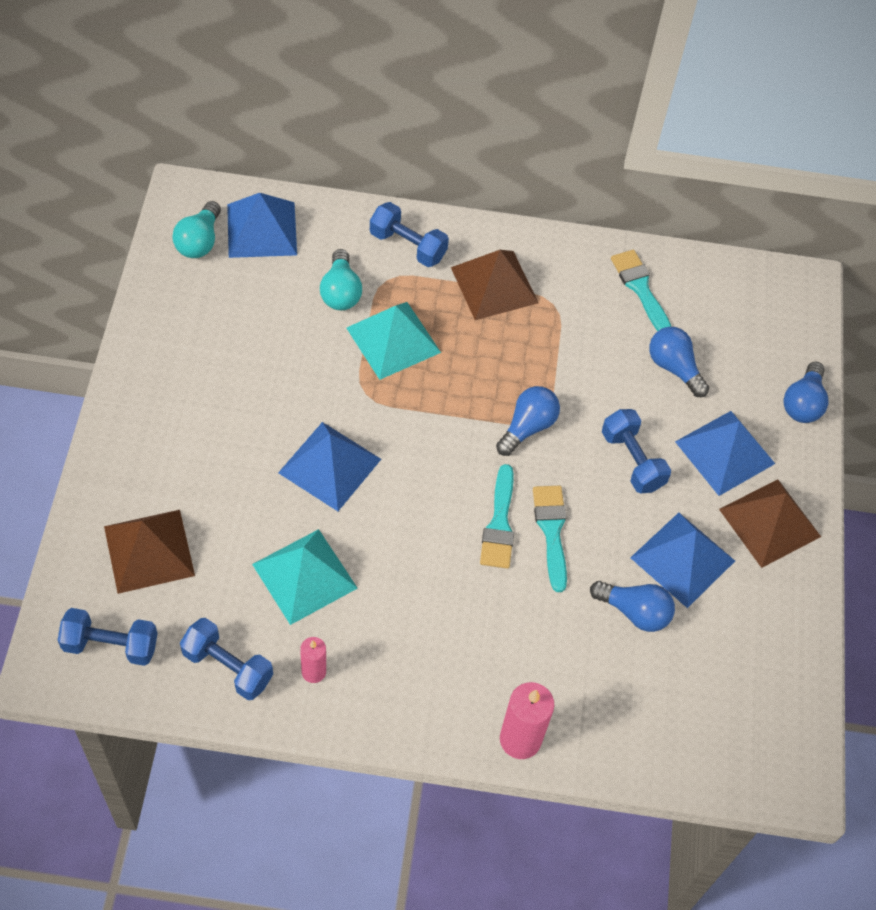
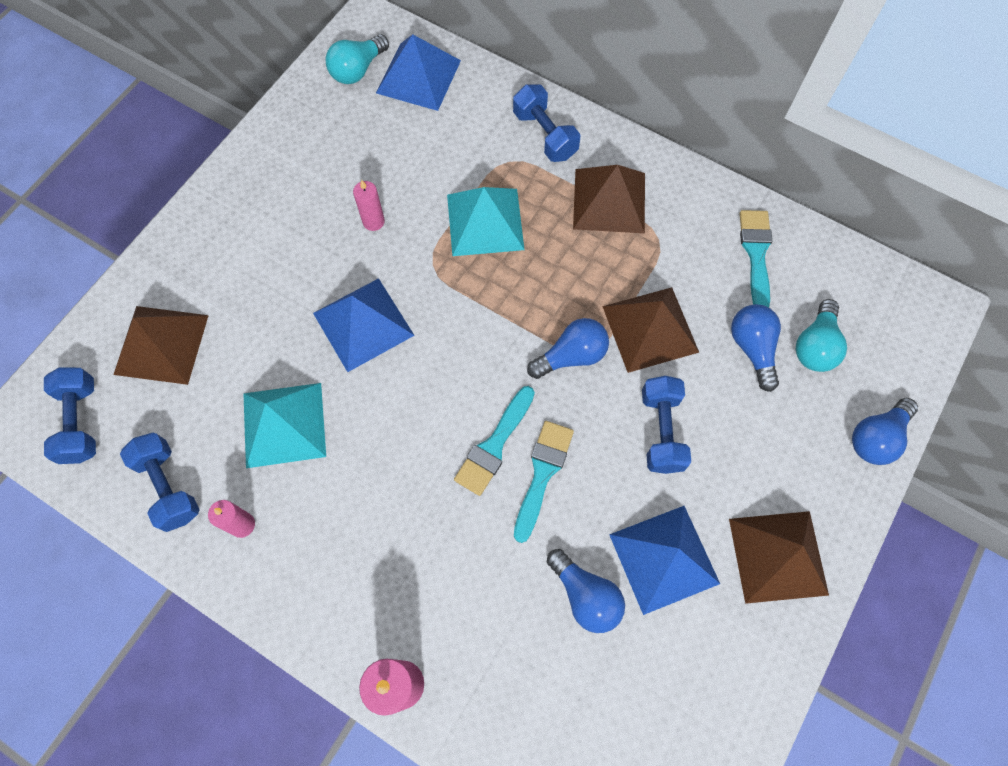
camera: 30 degrees right, 10 degrees up
(110, 645) = (81, 422): blue dumbbell -> blue dumbbell turned 45 degrees clockwise
(290, 374) = (373, 221): none -> pink candle
(340, 292) = (459, 158): turquoise light bulb -> turquoise light bulb (815, 346)
(582, 381) = (650, 329): none -> brown pyramid
(725, 452) = (764, 459): blue pyramid -> none

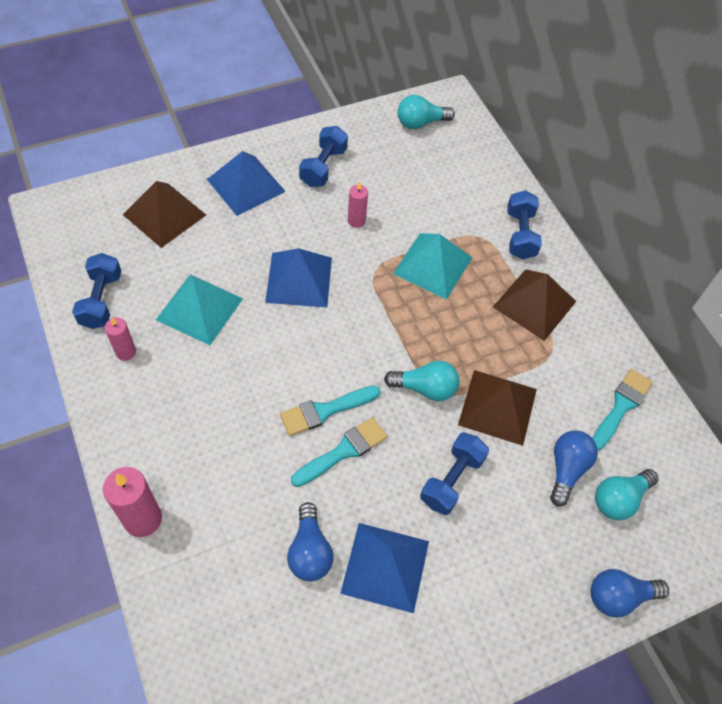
camera: 30 degrees right, 10 degrees down
(81, 422) = (82, 230): blue dumbbell -> blue dumbbell (323, 167)
(418, 76) = (459, 149): blue pyramid -> blue pyramid (246, 185)
(571, 356) = (425, 388): blue light bulb -> turquoise light bulb
(778, 556) = (473, 625): brown pyramid -> none

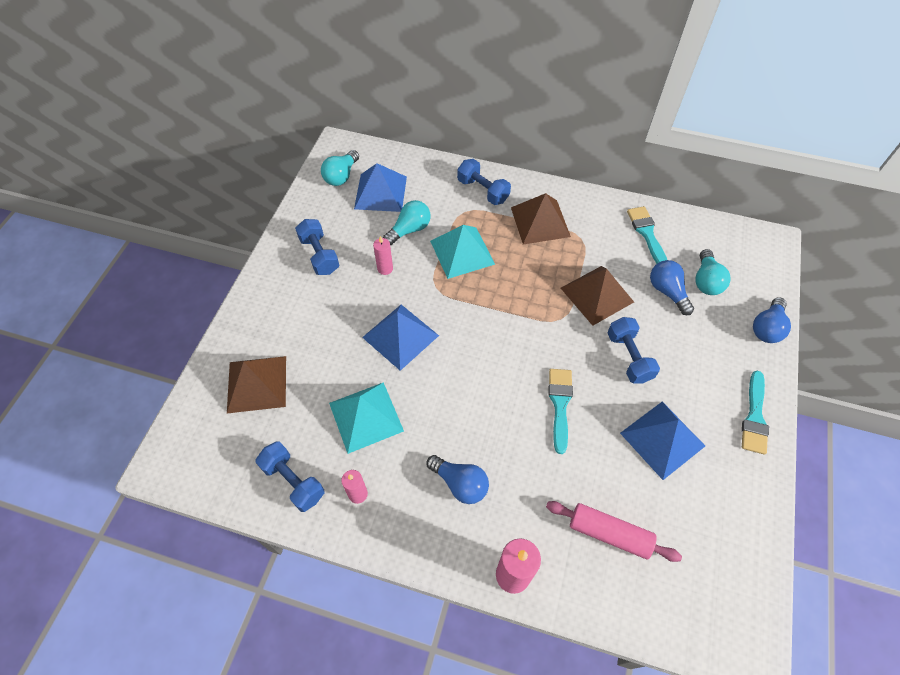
camera: 45 degrees left, 0 degrees up
(245, 577) = (609, 533): none -> pink rolling pin
(246, 185) = (285, 312): blue pyramid -> blue pyramid (380, 192)
(309, 551) = (619, 478): blue light bulb -> blue light bulb (460, 483)
(325, 411) = (520, 394): turquoise brush -> turquoise brush (754, 417)
(425, 388) = (551, 324): turquoise light bulb -> turquoise light bulb (409, 230)

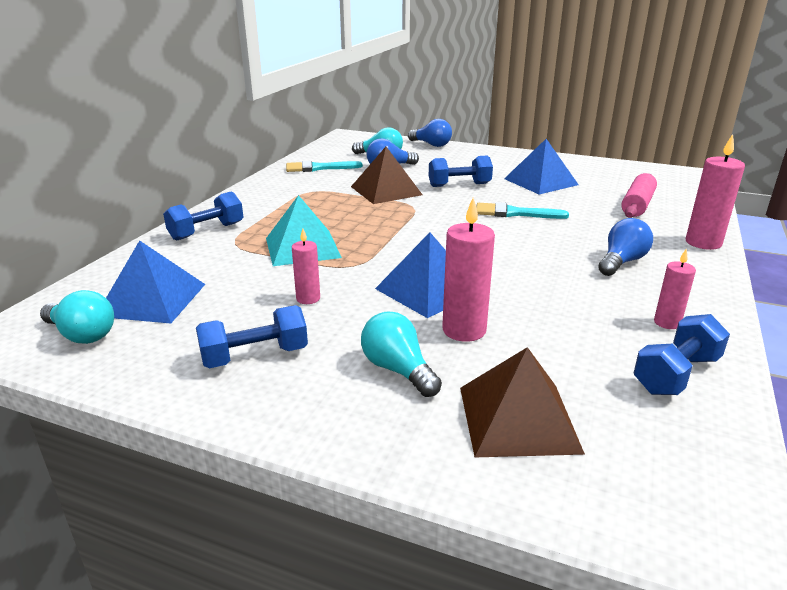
camera: 85 degrees left, 30 degrees down
(347, 358) = (464, 330): none -> pink candle
(366, 416) = (555, 316): turquoise pyramid -> none
(409, 230) = (244, 279): turquoise light bulb -> turquoise light bulb (398, 370)
(540, 221) = (277, 206): brown pyramid -> none
(754, 417) = (513, 155): turquoise brush -> none

